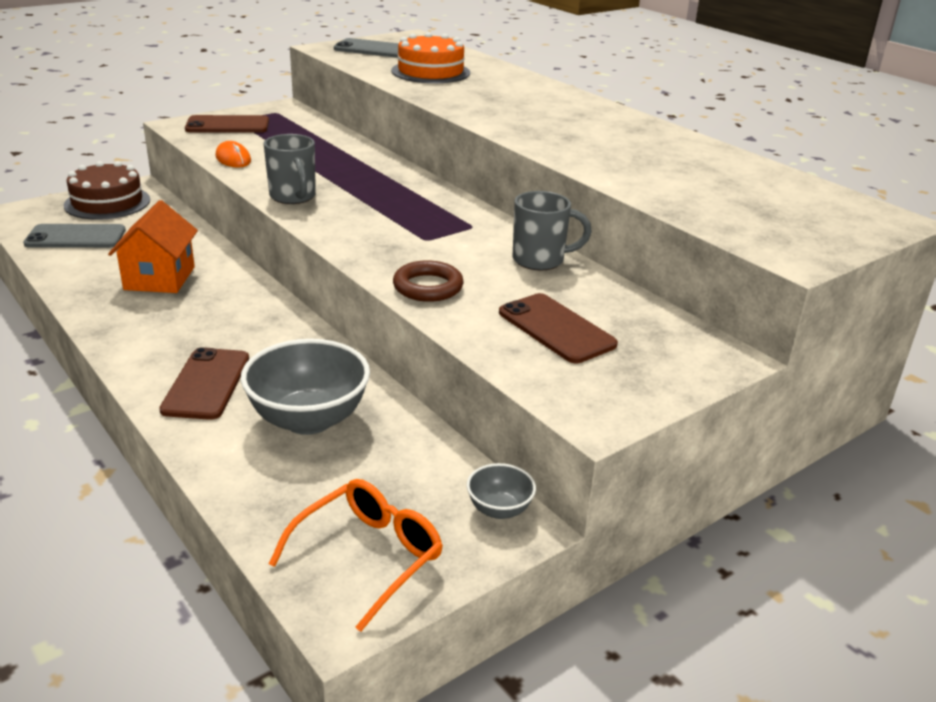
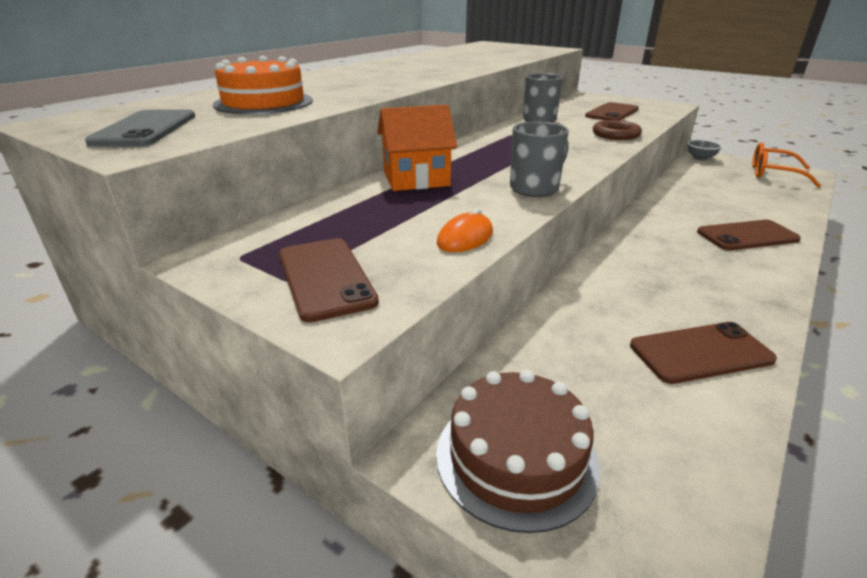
camera: 105 degrees left, 0 degrees up
(76, 237) = (656, 426): grey phone -> none
(100, 272) = (700, 353): none -> brown phone
(159, 278) = (657, 307): orange house -> orange house (416, 179)
(308, 419) = (719, 200): grey bowl -> none

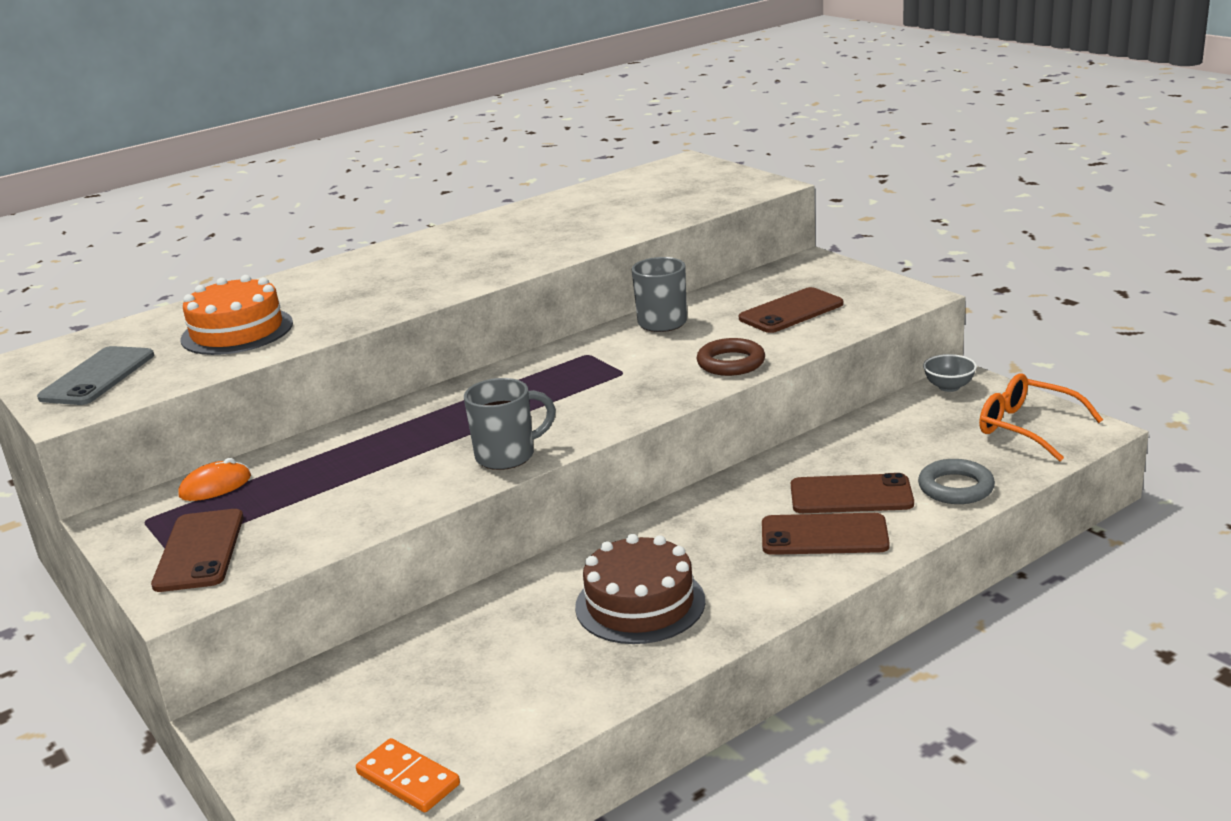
camera: 20 degrees right, 5 degrees down
(416, 179) = (389, 430): orange house -> none
(465, 238) = (361, 519): orange mouse -> orange mouse (215, 486)
(516, 457) = (300, 735): brown cake -> brown cake (640, 604)
(681, 490) = (408, 779): none -> orange domino
(700, 353) = (569, 672): brown phone -> brown phone (851, 495)
(783, 204) = (955, 487): none -> grey ring

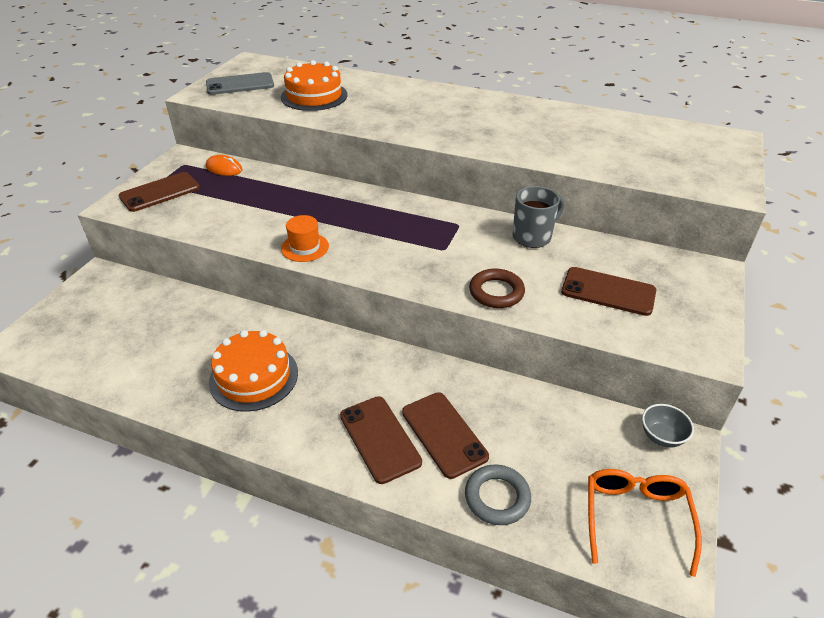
camera: 55 degrees right, 15 degrees up
(408, 779) = (62, 355): orange domino -> none
(507, 456) = (305, 247): grey mug -> orange hat
(640, 604) = (254, 377): brown cake -> orange cake

